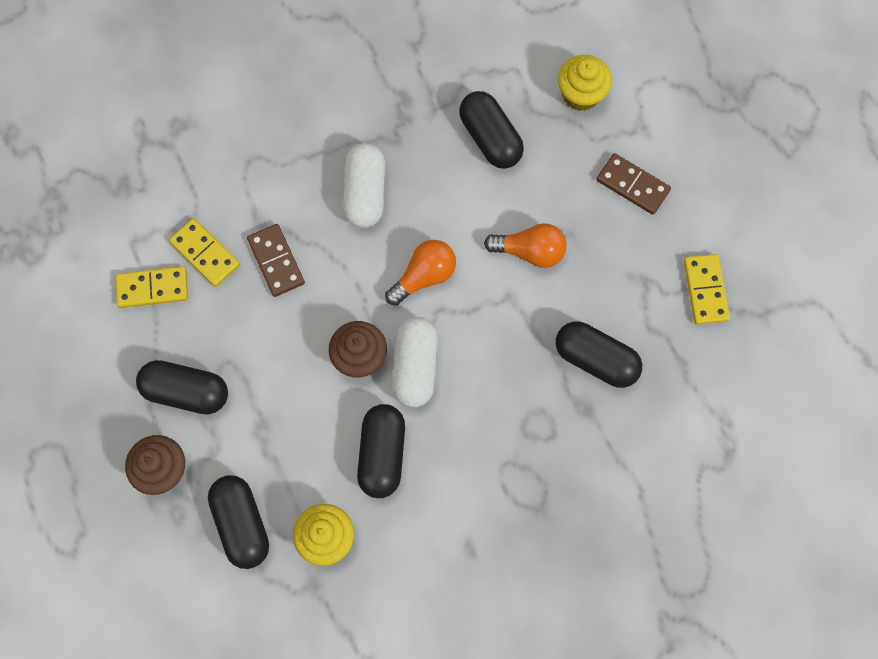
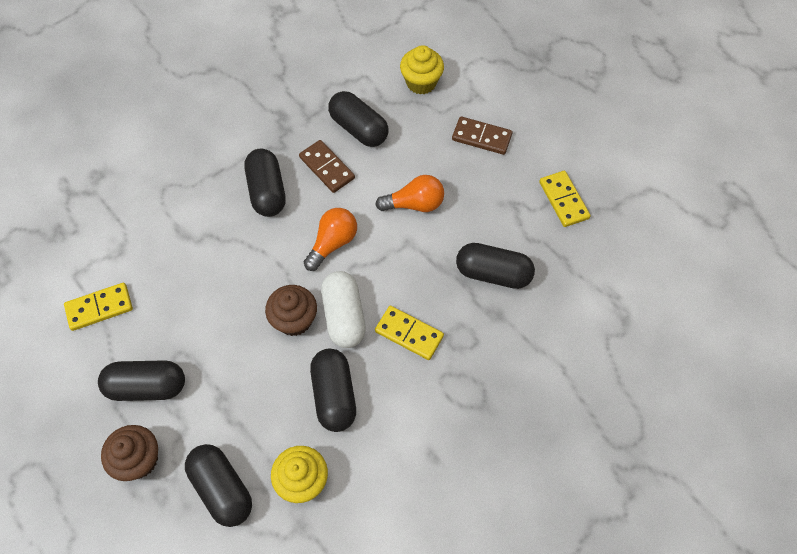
camera: 15 degrees left, 10 degrees down
(205, 254) = (140, 269): yellow domino -> yellow domino (409, 334)
(276, 261) = (204, 261): brown domino -> brown domino (327, 168)
(365, 193) = (267, 191): white capsule -> black capsule

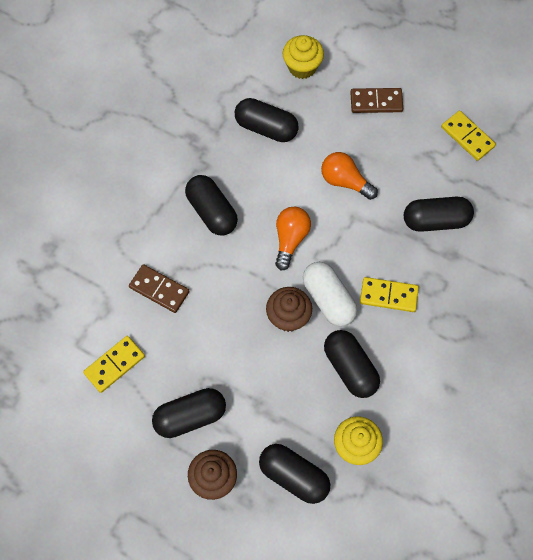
camera: 20 degrees left, 5 degrees up
(327, 168) = (254, 173): brown domino -> brown domino (159, 289)
(414, 204) = (345, 181): orange light bulb -> orange light bulb turned 120 degrees counterclockwise

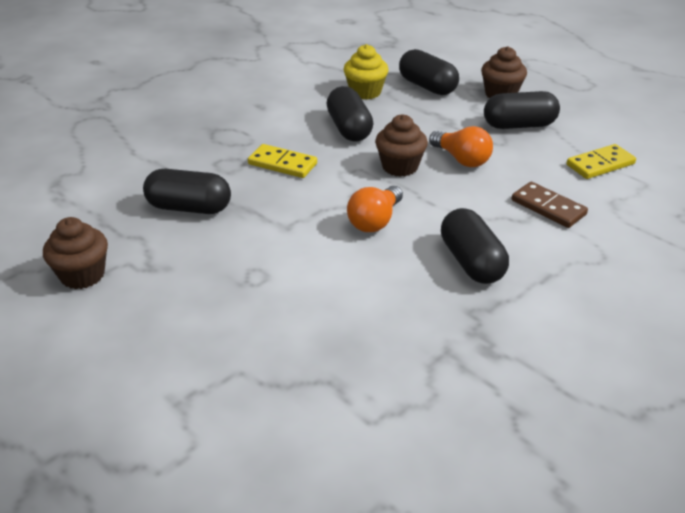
camera: 165 degrees left, 30 degrees down
(266, 128) = (366, 340): black capsule -> none
(302, 67) = (272, 416): yellow cupcake -> none
(328, 299) = (350, 171): white capsule -> none
(345, 181) = (279, 260): orange light bulb -> orange light bulb (461, 159)
(376, 102) = (180, 340): brown domino -> none
(467, 137) = (82, 275): yellow domino -> brown cupcake

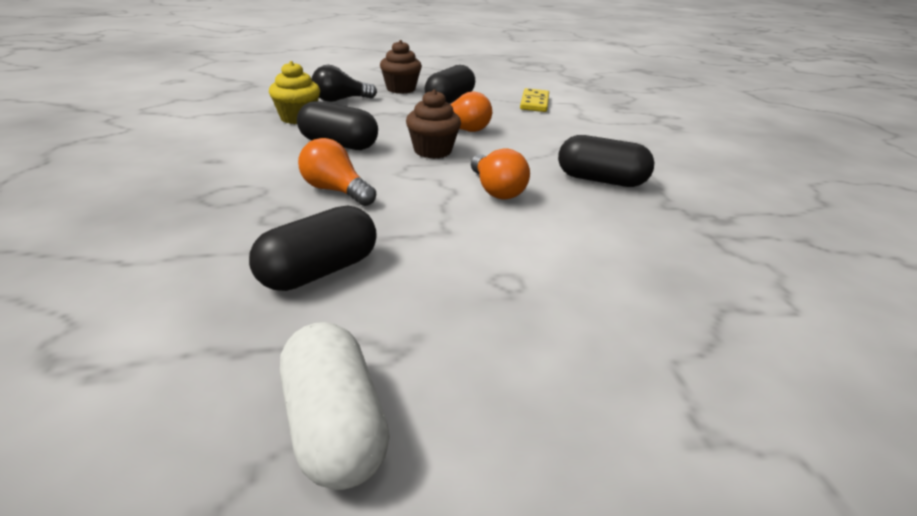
camera: 55 degrees left, 5 degrees down
(82, 275) = (334, 426): brown cupcake -> white capsule
(282, 164) = (335, 190): yellow domino -> orange light bulb
(427, 86) = (340, 100): black capsule -> black light bulb
(548, 207) = (563, 133): brown domino -> none

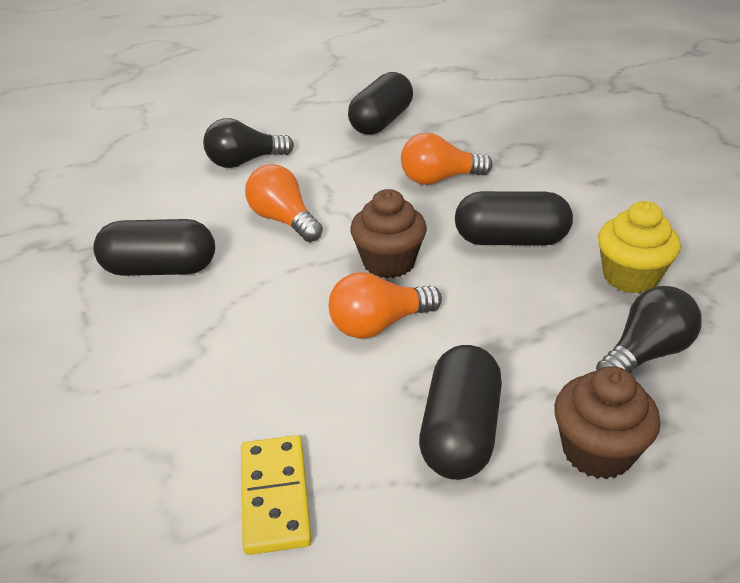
camera: 165 degrees right, 5 degrees up
(334, 426) = (313, 77): white capsule -> none
(335, 190) = (439, 179): orange light bulb -> orange light bulb turned 150 degrees clockwise
(520, 256) = (244, 162): none -> black light bulb

